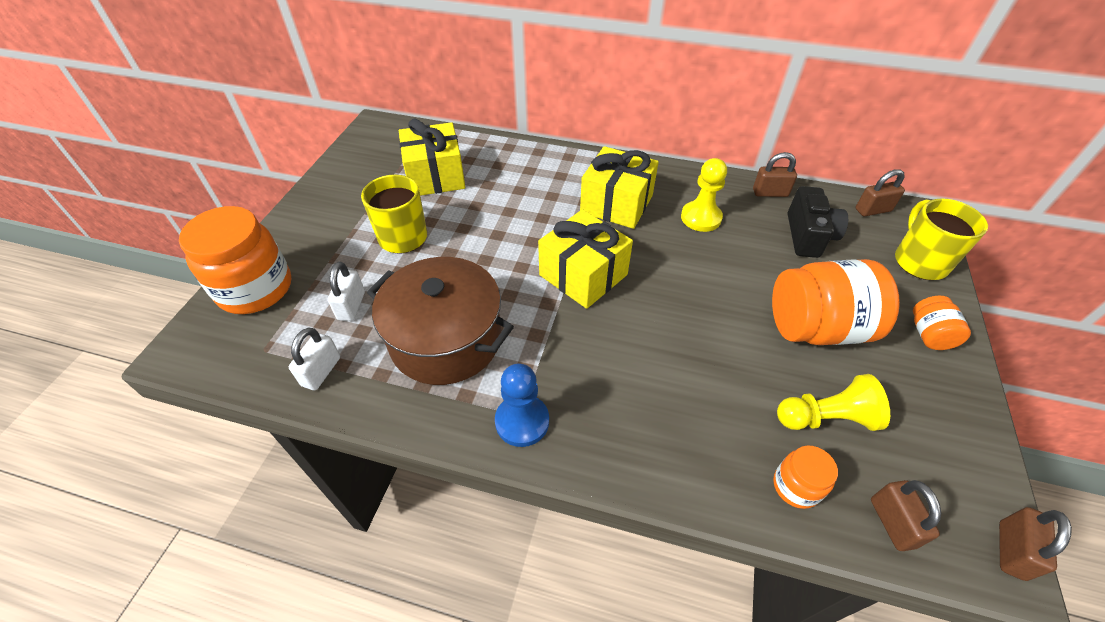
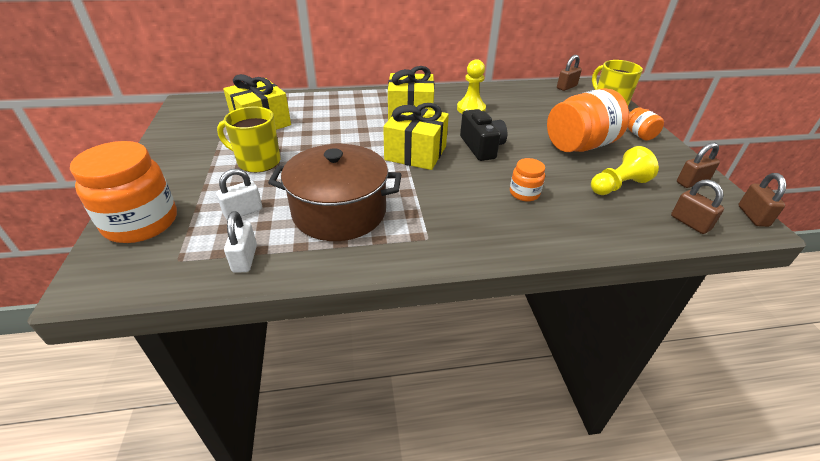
camera: 25 degrees left, 10 degrees down
(351, 306) = (243, 212): white padlock -> white padlock turned 75 degrees clockwise
(522, 421) = (432, 242): blue pawn -> none
(770, 193) = (503, 90): brown padlock -> brown padlock (692, 182)
(796, 486) = (628, 222): orange jar -> orange jar (524, 193)
(808, 236) = (541, 105): black camera -> black camera (481, 147)

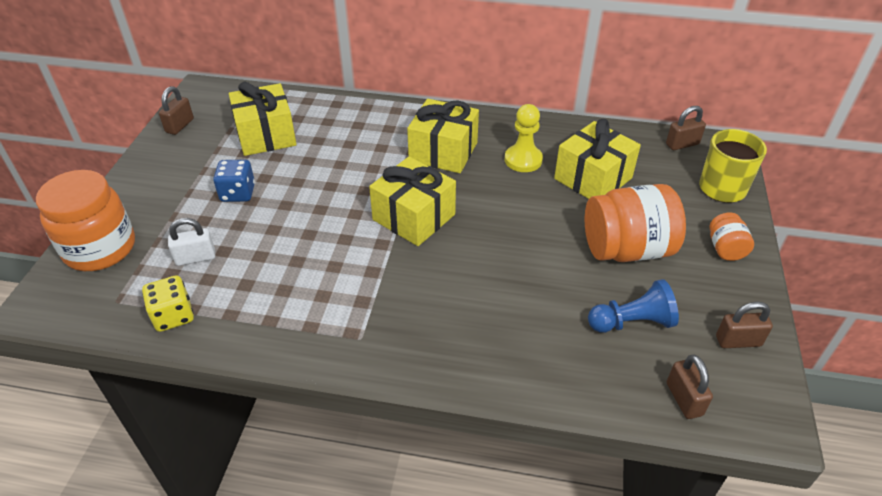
camera: 20 degrees right, 5 degrees up
(245, 259) = (173, 316): white padlock -> yellow dice
(257, 162) = (238, 193): yellow mug -> blue dice
(339, 212) = (288, 281): brown pot -> none
(481, 147) = (498, 224): black camera -> none
(524, 193) = (505, 305): orange jar -> none
(526, 112) = (593, 178): none -> yellow gift
(618, 185) = (632, 322): yellow pawn -> blue pawn
(753, 216) = (780, 412): brown padlock -> brown padlock (180, 126)

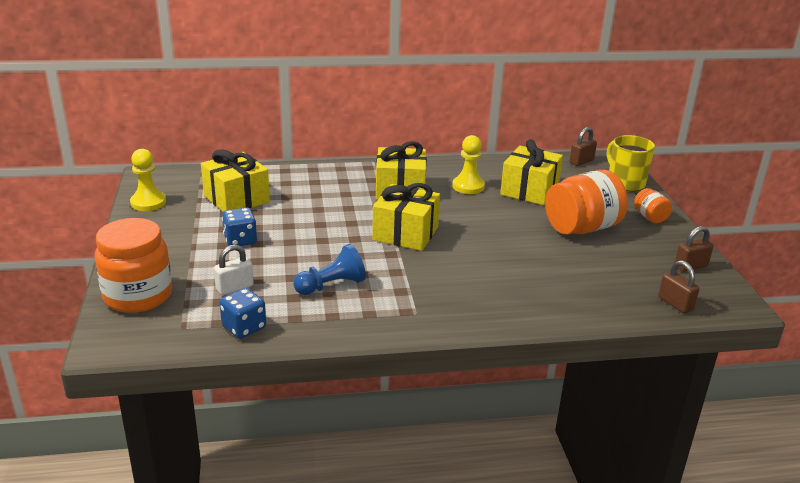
camera: 20 degrees left, 15 degrees down
(173, 316) = (244, 327): yellow dice -> blue dice
(180, 126) = (148, 203): brown padlock -> yellow pawn
(632, 322) = (613, 268): blue pawn -> blue pawn (331, 285)

